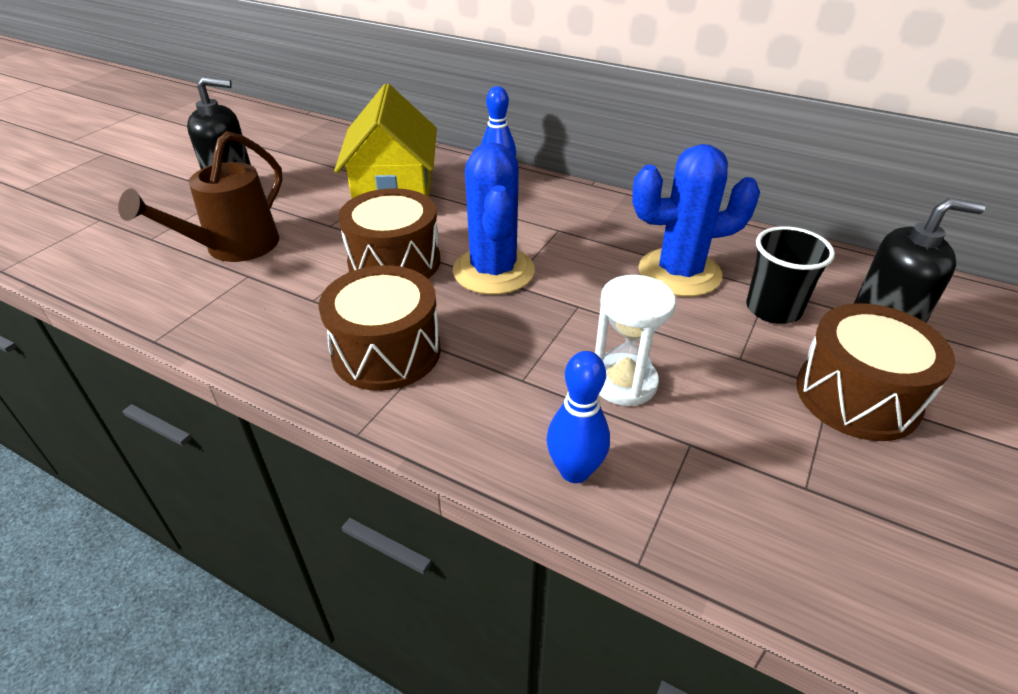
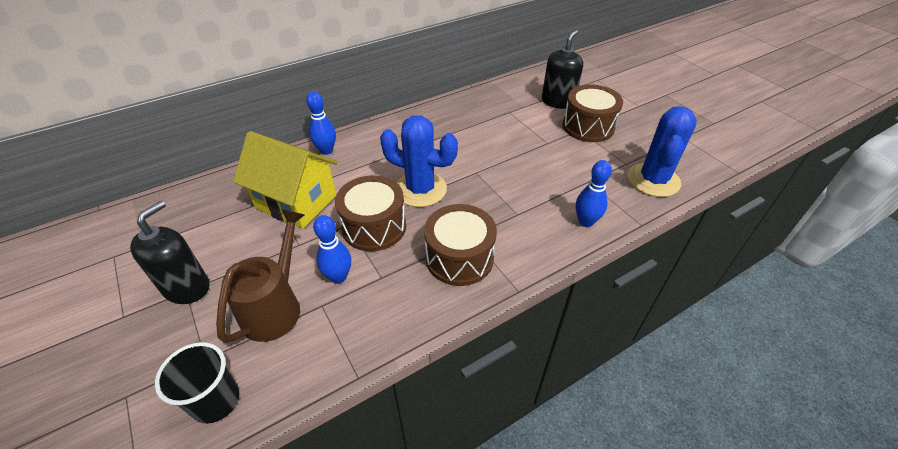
camera: 60 degrees left, 5 degrees up
(233, 248) = (276, 306): brown watering can -> brown watering can turned 135 degrees counterclockwise
(296, 270) = (338, 277): none -> blue bowling pin
(624, 382) = (541, 182): white hourglass -> none
(679, 273) = (477, 129): blue cactus -> blue cactus (653, 180)
(773, 309) = (524, 118): black cup -> black cup (216, 401)

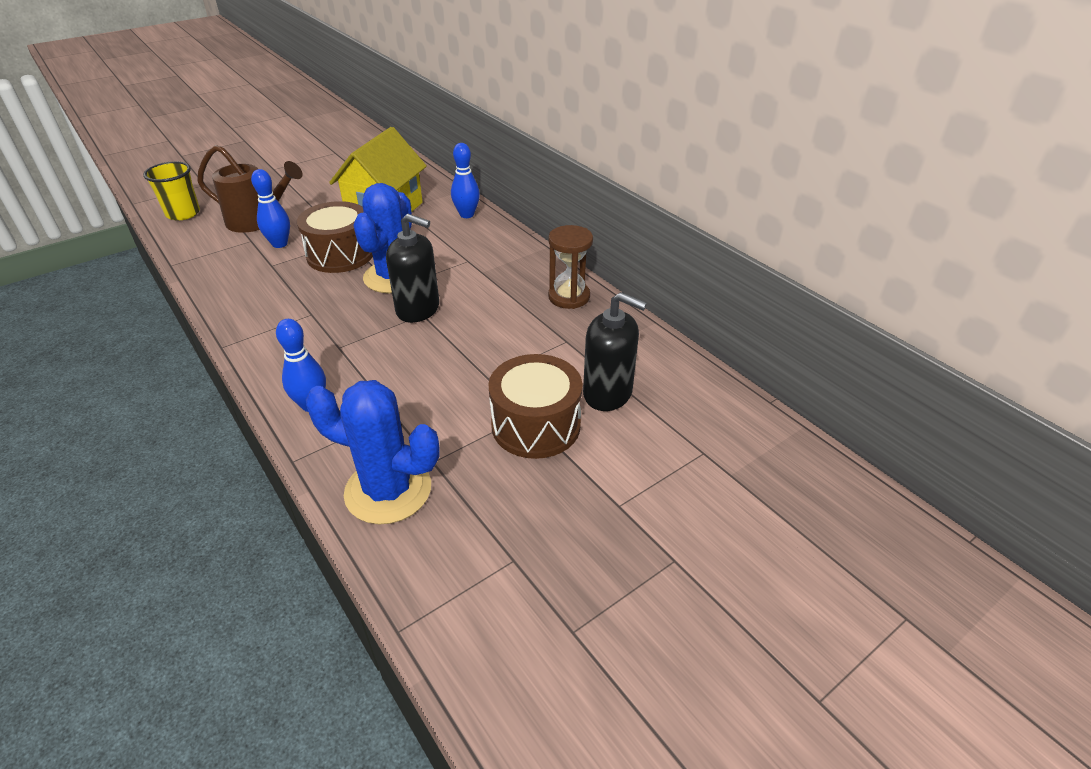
camera: 85 degrees right, 5 degrees down
(187, 287) = (292, 184): black soap dispenser -> black soap dispenser (418, 309)
(216, 401) = (183, 213): black cup -> yellow cup
(459, 258) = (280, 307): brown drum -> none
(461, 108) = (569, 297): none -> brown hourglass

